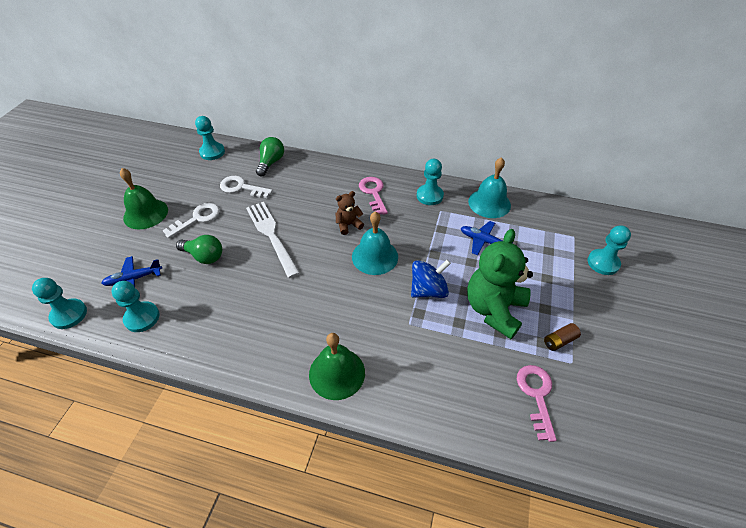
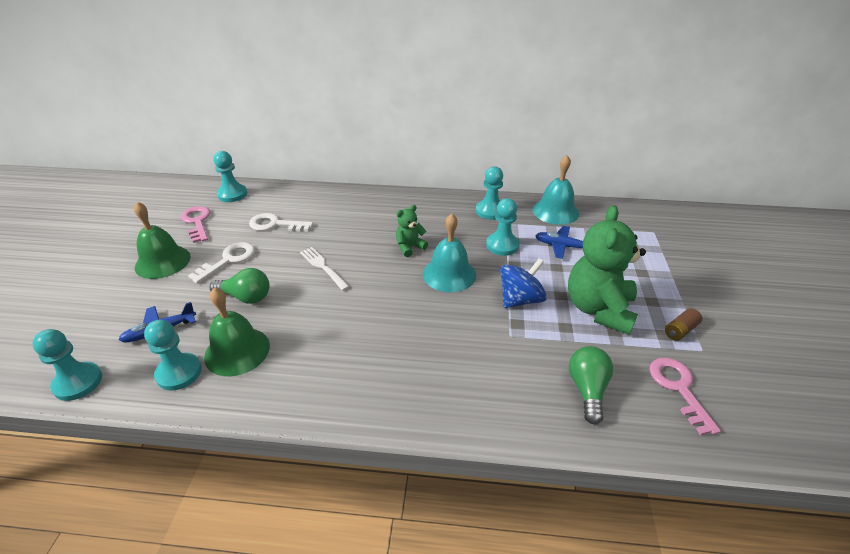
camera: 10 degrees left, 10 degrees down
(271, 163) = (304, 198): green light bulb -> green light bulb (587, 389)
(271, 235) = (323, 267): white fork -> white fork, size x0.61
(337, 373) = (442, 399): green bell -> green bell (237, 351)
(348, 225) = (409, 247): brown teddy bear -> green teddy bear
(373, 193) = (428, 215): pink key -> pink key (197, 222)
(603, 263) = (693, 252): turquoise pawn -> turquoise pawn (502, 245)

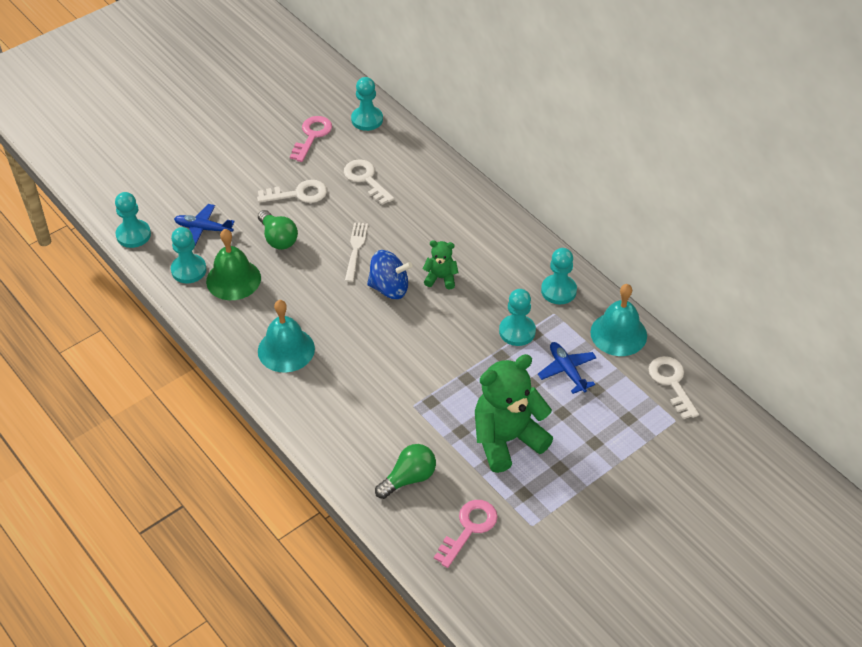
camera: 45 degrees right, 10 degrees up
(162, 262) = (254, 163): green bell -> none
(449, 274) = (438, 325): turquoise bell -> turquoise bell (286, 349)
(520, 299) = (460, 386): blue spinning top -> blue spinning top (389, 288)
(620, 216) = (672, 383): none -> white key
(680, 330) = (541, 502): brown battery -> none

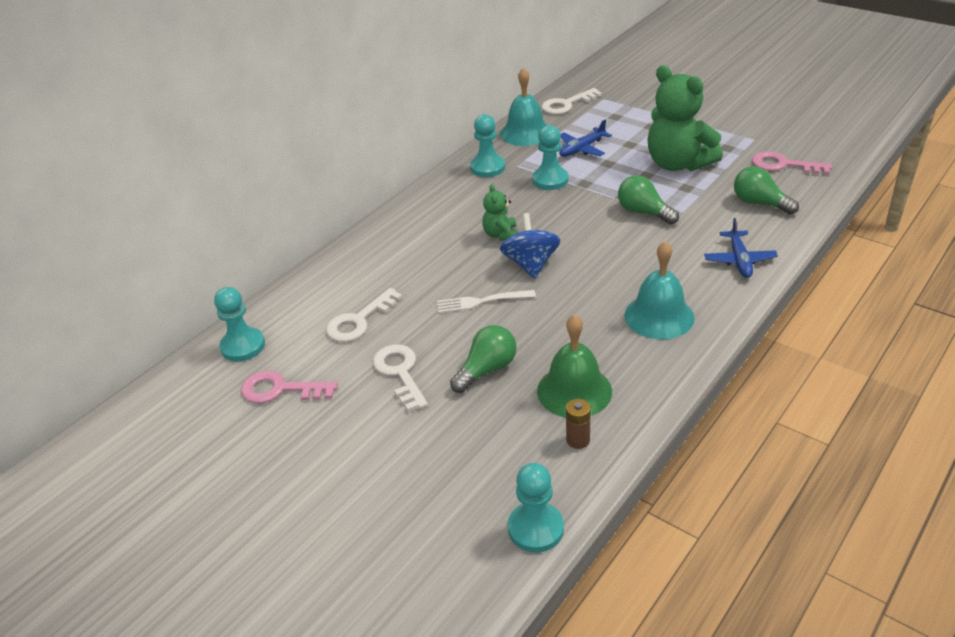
camera: 100 degrees left, 10 degrees down
(189, 270) = (578, 440): turquoise pawn -> brown battery
(203, 229) = (495, 449): blue plane -> blue plane (739, 260)
(432, 385) = (644, 212): none -> green light bulb

